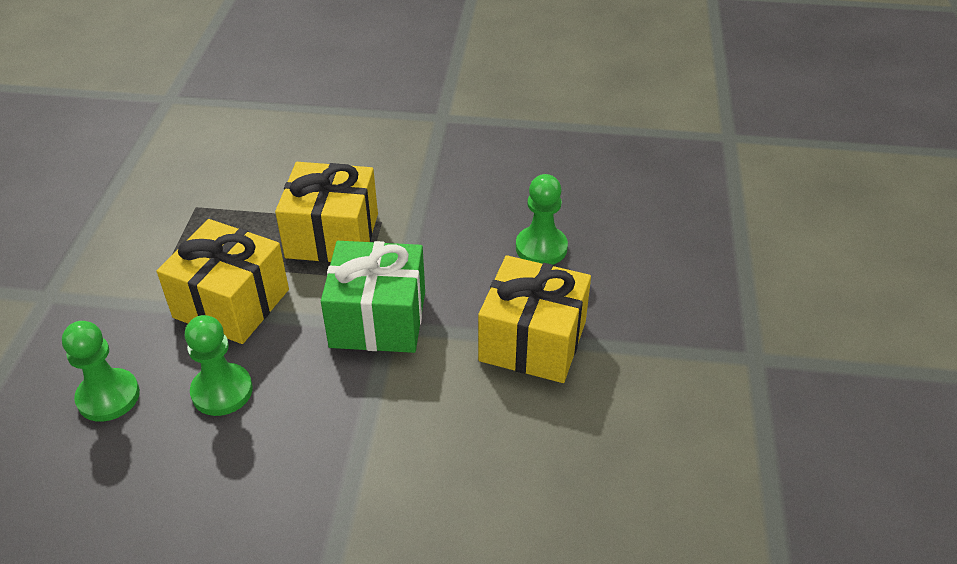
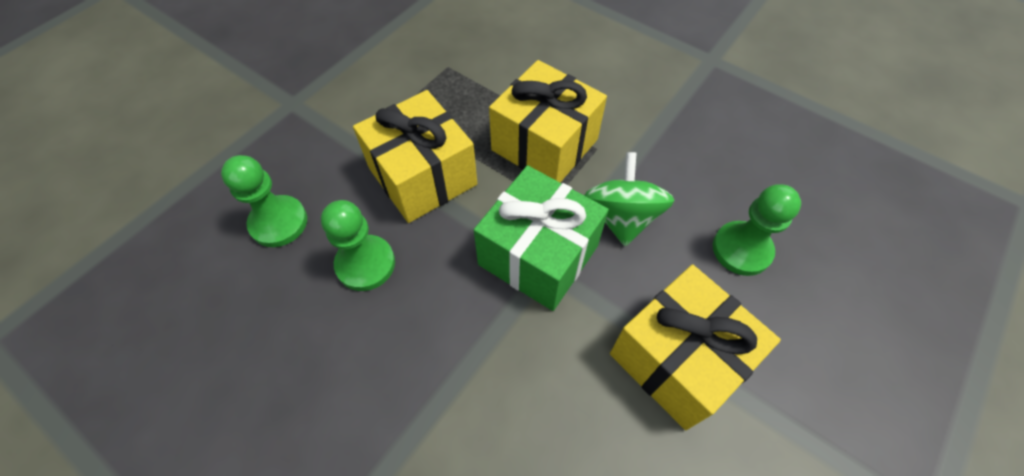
camera: 30 degrees right, 15 degrees up
(433, 263) = (621, 217): none -> green spinning top

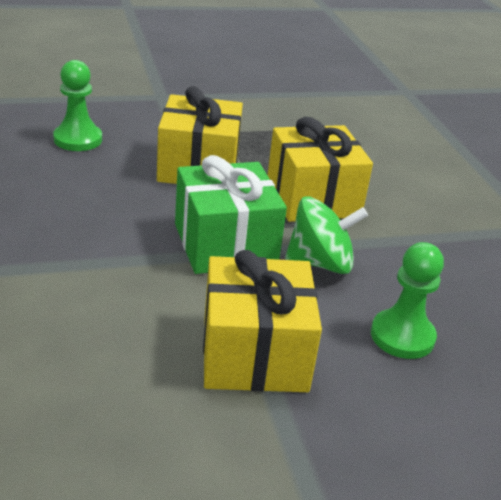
camera: 35 degrees right, 25 degrees down
(365, 264) = (102, 183): green pawn -> none
(621, 217) = (320, 263): green spinning top -> green spinning top turned 45 degrees clockwise

